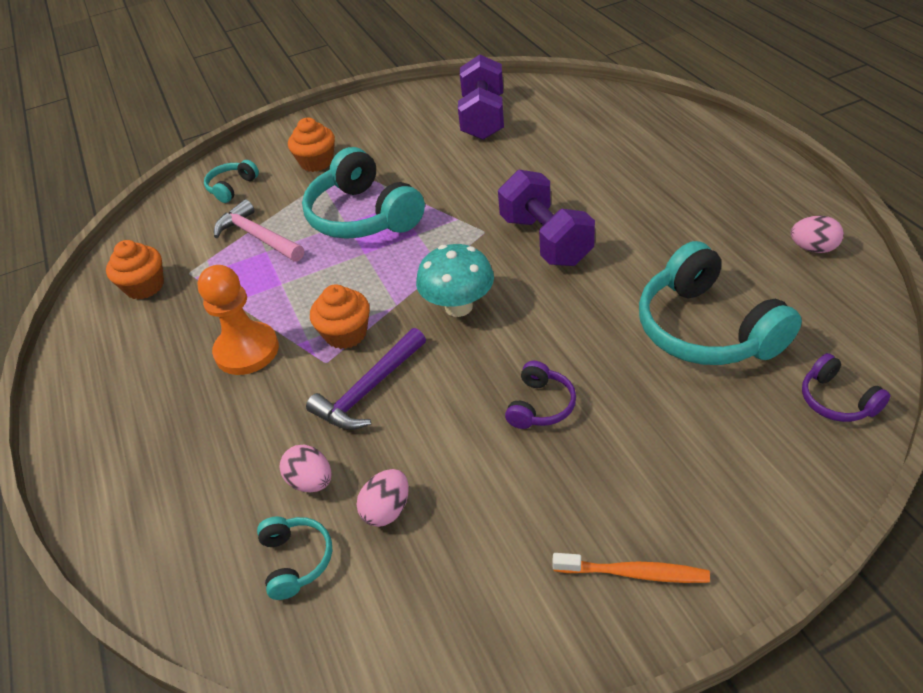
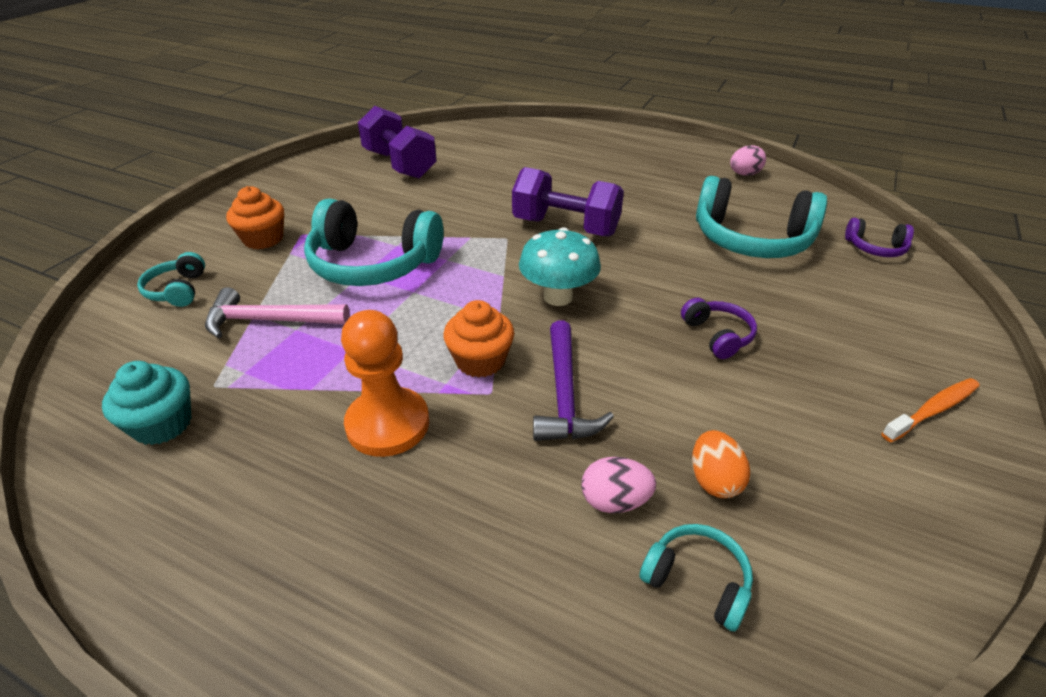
camera: 45 degrees left, 5 degrees down
(145, 286) = (162, 424): orange cupcake -> turquoise cupcake
(387, 510) = (714, 480): pink egg -> orange egg

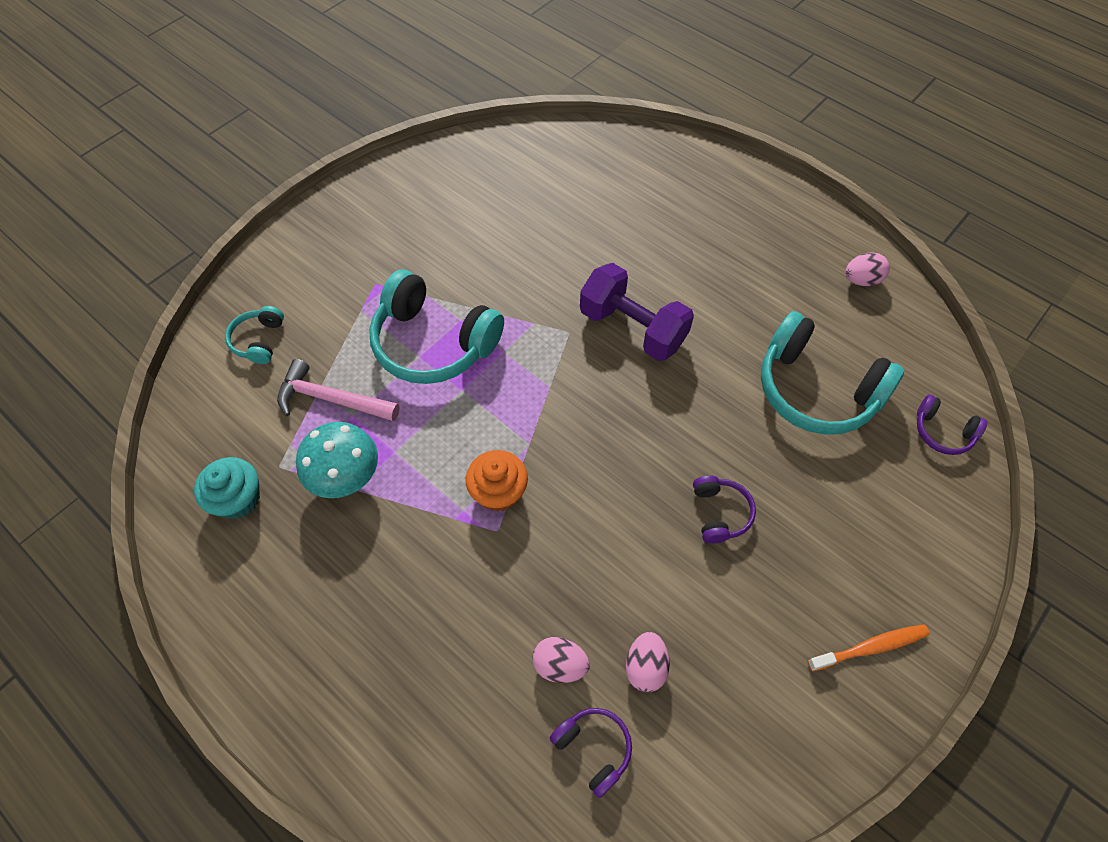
camera: 15 degrees right, 20 degrees up
(263, 239) = (339, 284): orange cupcake -> none
(388, 424) = (407, 543): orange pawn -> none
(400, 164) = (492, 187): purple dumbbell -> none
(558, 297) = (591, 428): turquoise mushroom -> turquoise mushroom (346, 477)
(565, 394) = (558, 548): purple hammer -> none
(697, 581) = (593, 748): turquoise headphones -> purple headphones
(714, 480) = (645, 667): orange egg -> pink egg

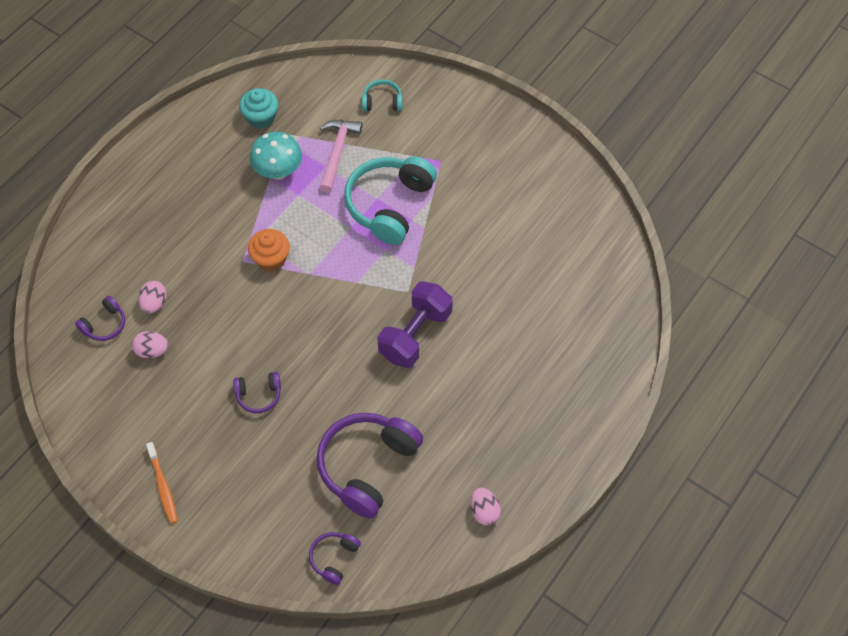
camera: 85 degrees right, 0 degrees up
(816, 390) = (367, 466): turquoise headphones -> purple headphones

